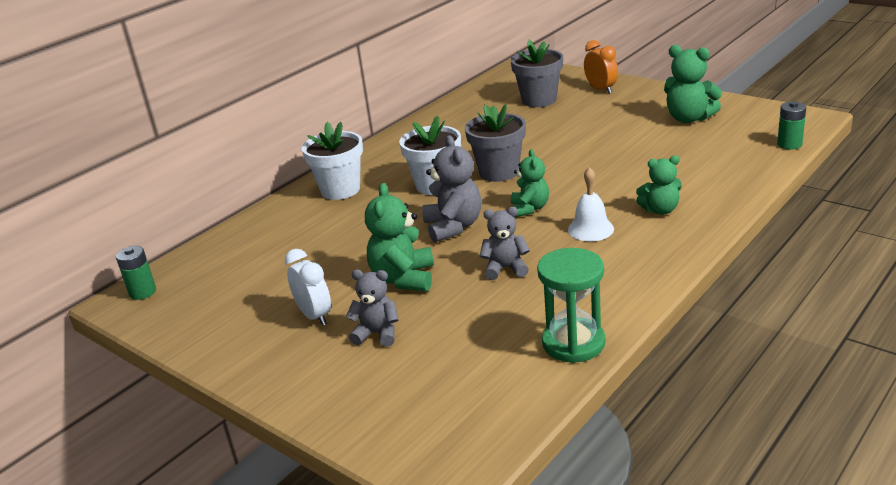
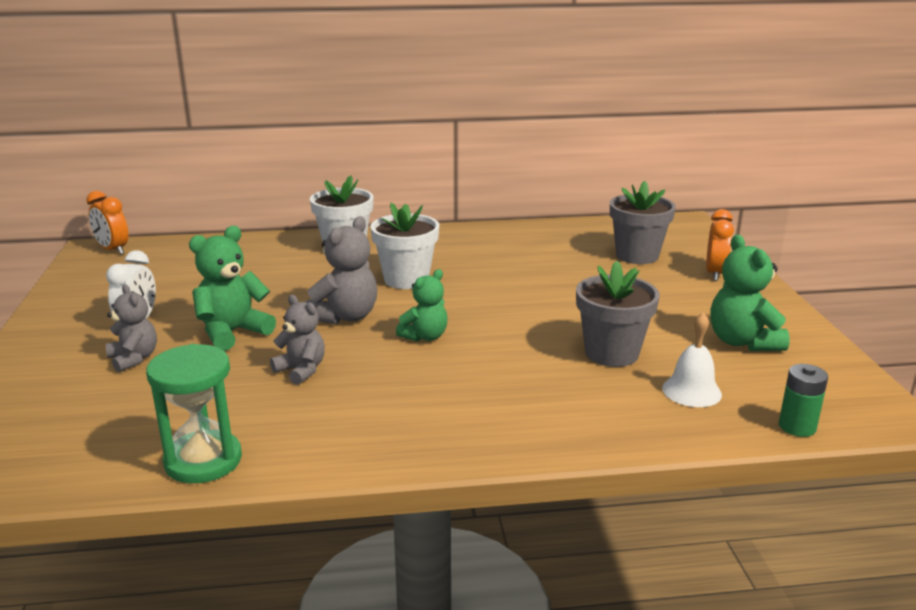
camera: 40 degrees right, 5 degrees down
(143, 292) = (113, 250): green battery -> orange clock
(499, 172) = (470, 295): grey flower pot -> grey flower pot (611, 353)
(590, 229) = (427, 382): white bell -> white bell (691, 391)
(660, 210) = (518, 405): green teddy bear -> none

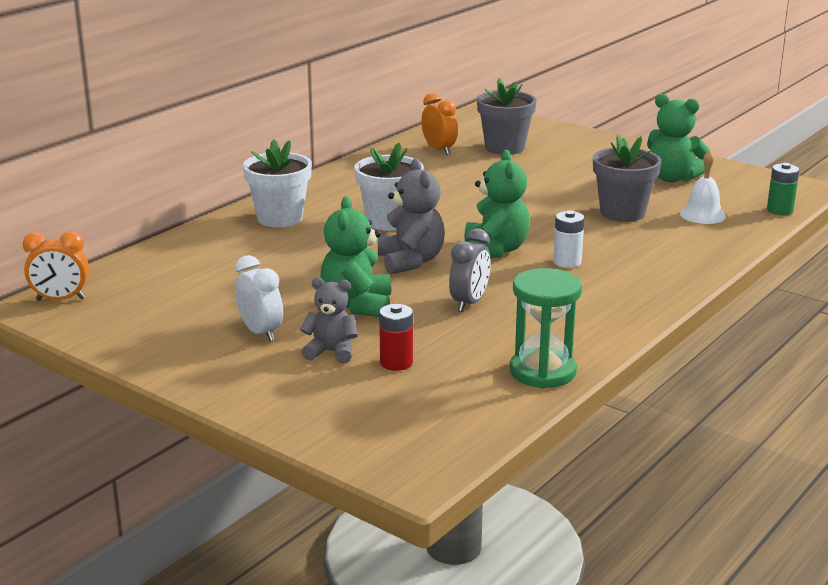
camera: 45 degrees left, 0 degrees up
(144, 390) = (396, 363): none -> red battery
(301, 370) = (469, 303): grey teddy bear -> grey clock
(425, 336) = (495, 250): green teddy bear -> green teddy bear, size x1.50
(455, 374) = (567, 262): none -> white battery
(715, 273) = (575, 143): orange clock -> orange clock (439, 150)

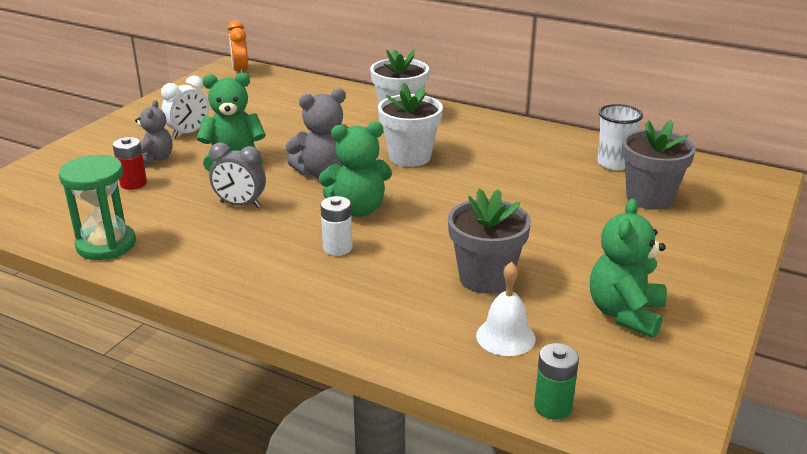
camera: 80 degrees right, 5 degrees up
(439, 150) = (613, 164): orange clock -> white cup

